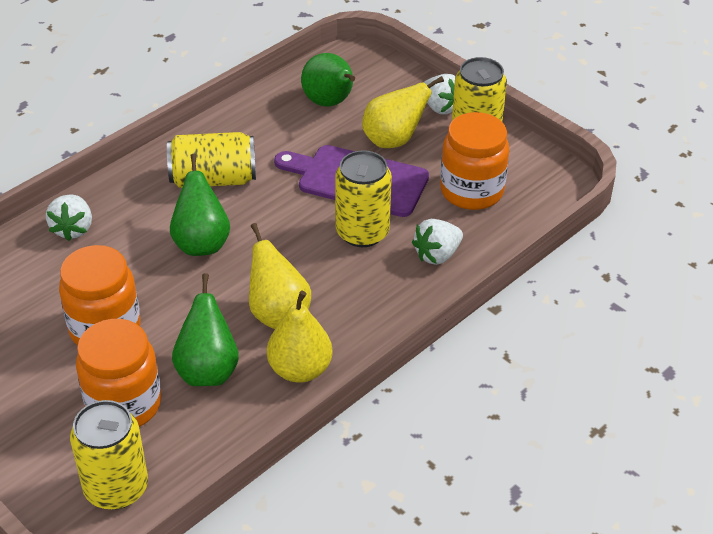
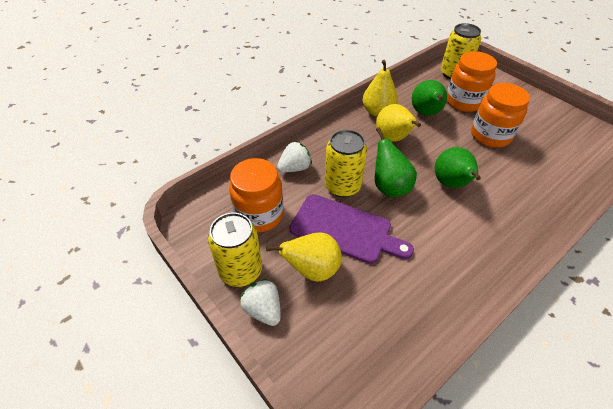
camera: 175 degrees left, 5 degrees up
(73, 229) = (546, 199): white strawberry -> none
(213, 179) = (458, 237): yellow can -> none
(330, 103) = (369, 323): green pear -> green pear (389, 187)

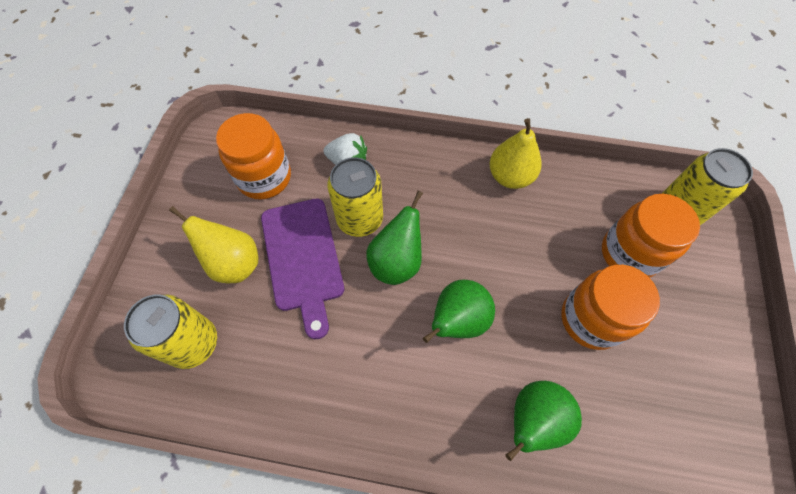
camera: 50 degrees right, 15 degrees up
(241, 270) = (192, 209): yellow can -> yellow can (193, 343)
(263, 309) = (165, 255): white strawberry -> none
(393, 138) = (478, 219): yellow pear -> none
(426, 113) = (559, 226): green pear -> green pear (533, 420)

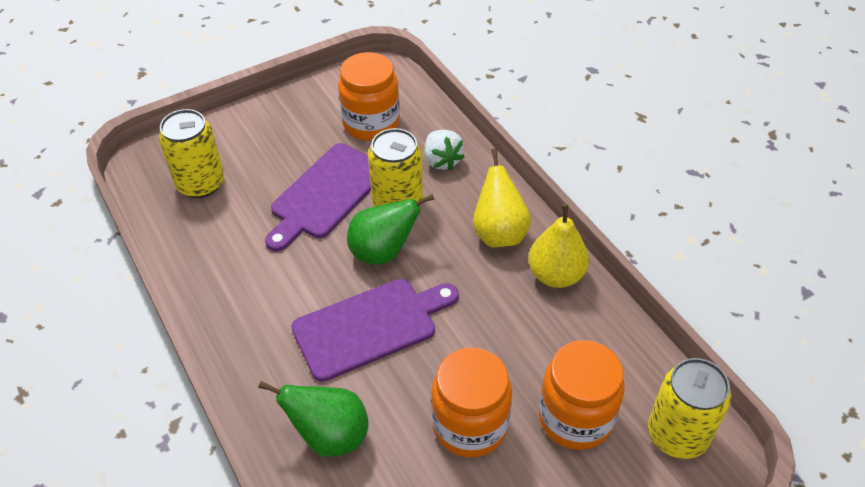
camera: 50 degrees right, 15 degrees down
(234, 263) = (282, 159): yellow pear -> yellow pear (499, 233)
(457, 320) = (370, 326): green pear -> purple cutting board

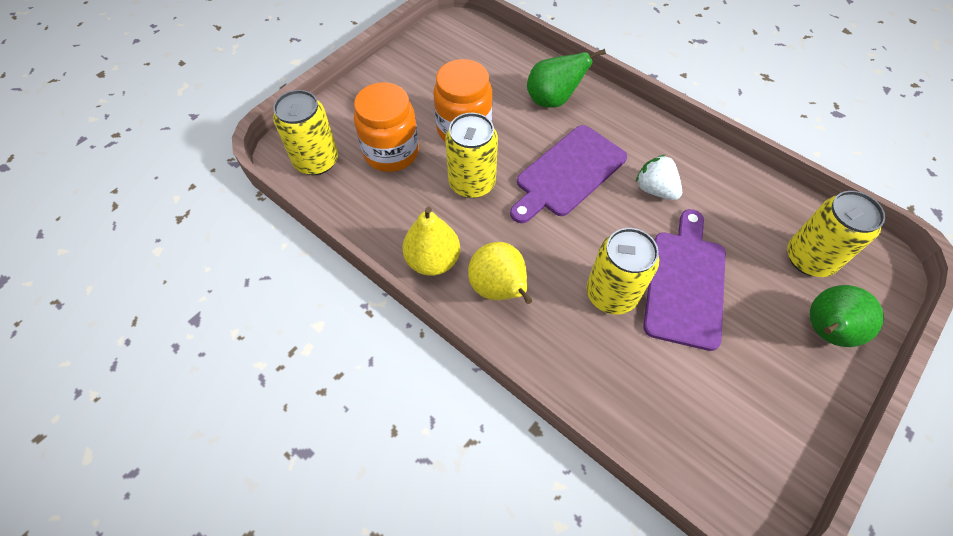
camera: 160 degrees right, 10 degrees up
(371, 124) = (704, 397): orange jar -> none
(383, 252) = (594, 238): green pear -> green pear (824, 331)
(442, 160) = (595, 365): white strawberry -> white strawberry (655, 189)
(486, 346) = (472, 183): none -> yellow can

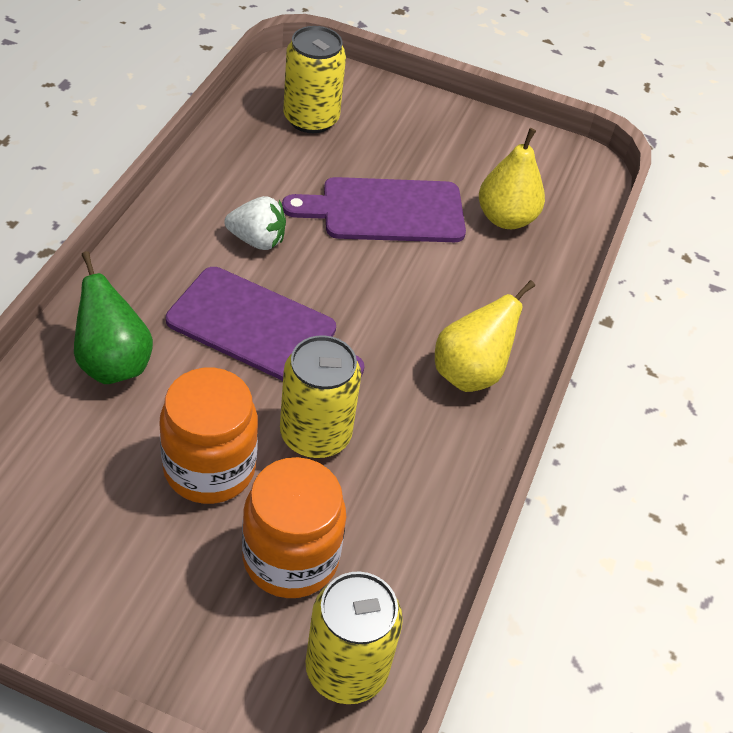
camera: 115 degrees left, 10 degrees down
(433, 260) = (462, 451): yellow pear -> yellow pear (506, 218)
(611, 294) = (428, 270): yellow can -> none
(655, 189) = (257, 240): white strawberry -> white strawberry turned 105 degrees counterclockwise
(824, 331) = (395, 115): green pear -> none

